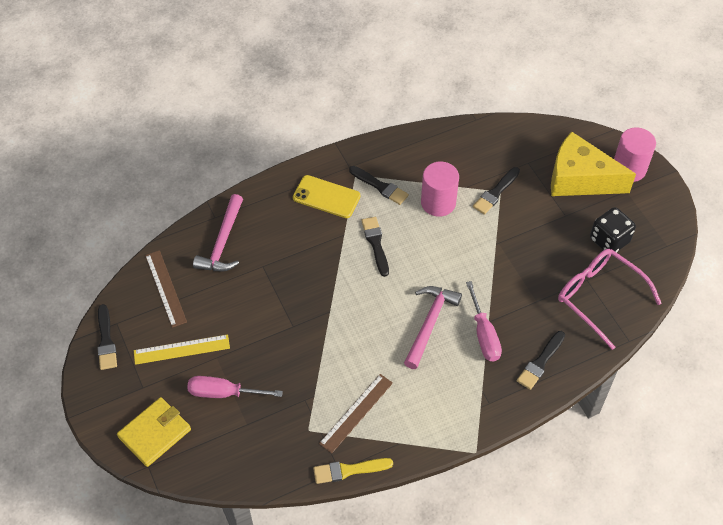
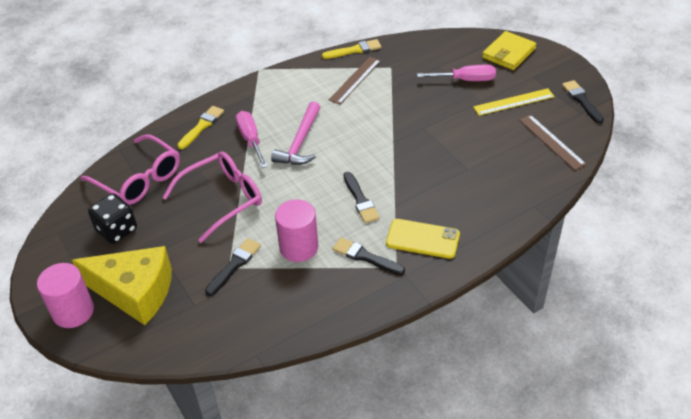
camera: 175 degrees right, 10 degrees down
(222, 242) = (515, 184): pink hammer -> none
(510, 262) = (223, 199): none -> pink glasses
(540, 362) = (202, 126): black brush -> yellow brush

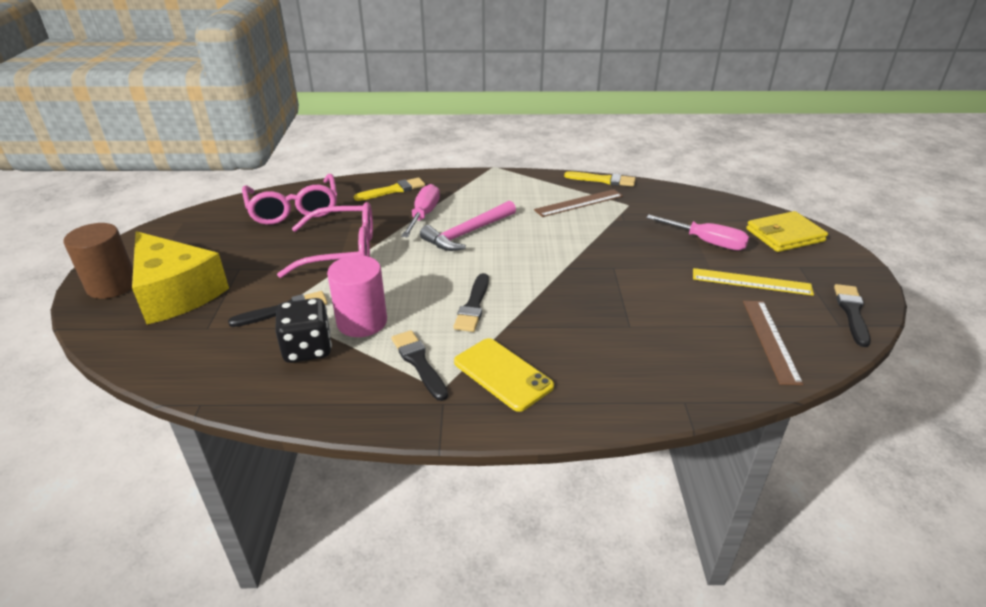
camera: 30 degrees right, 10 degrees down
(73, 311) = (112, 285): pink cylinder -> brown cylinder
(117, 230) = (227, 239): black dice -> black dice (308, 349)

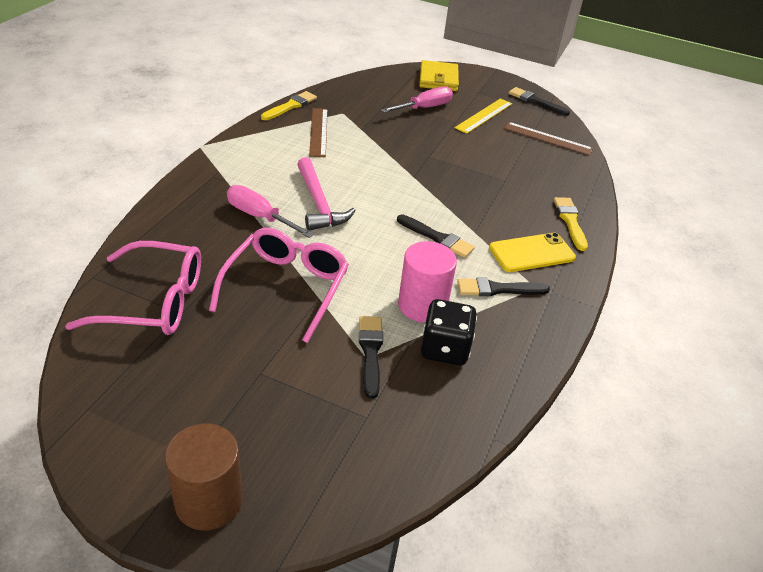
camera: 70 degrees left, 5 degrees up
(176, 293) = (276, 436): yellow cheese -> none
(393, 190) = (184, 219): yellow brush -> yellow brush (570, 221)

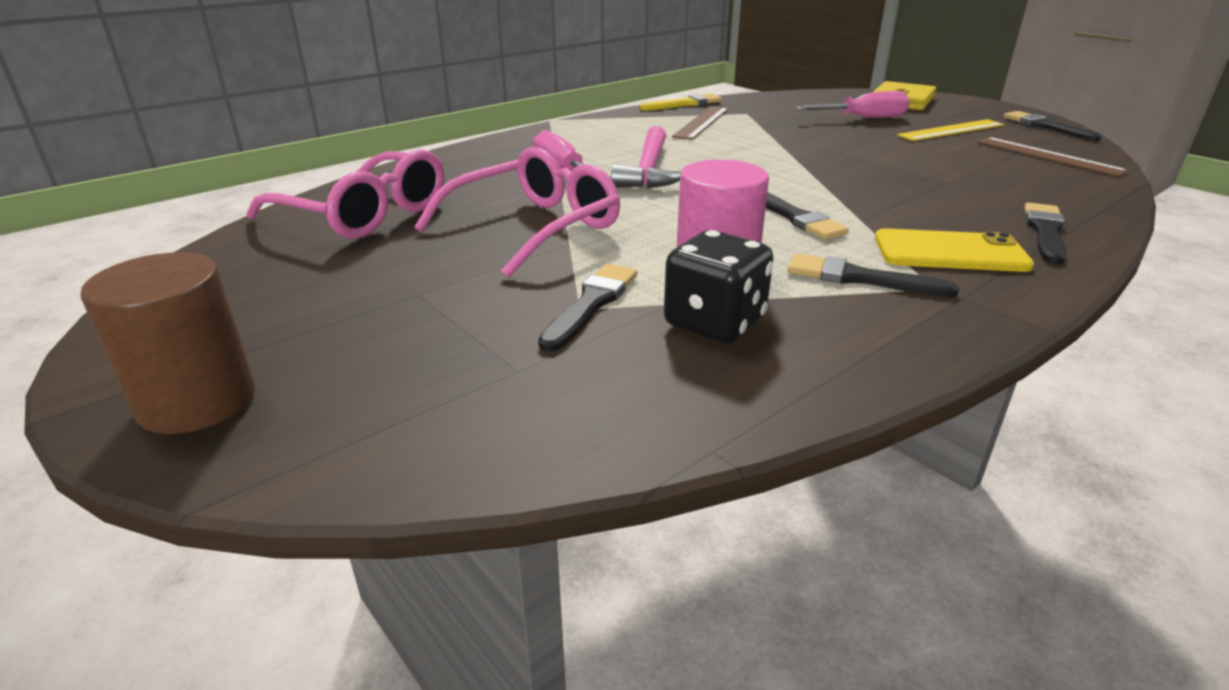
camera: 30 degrees right, 10 degrees down
(570, 221) = (1045, 231): yellow brush -> black brush

